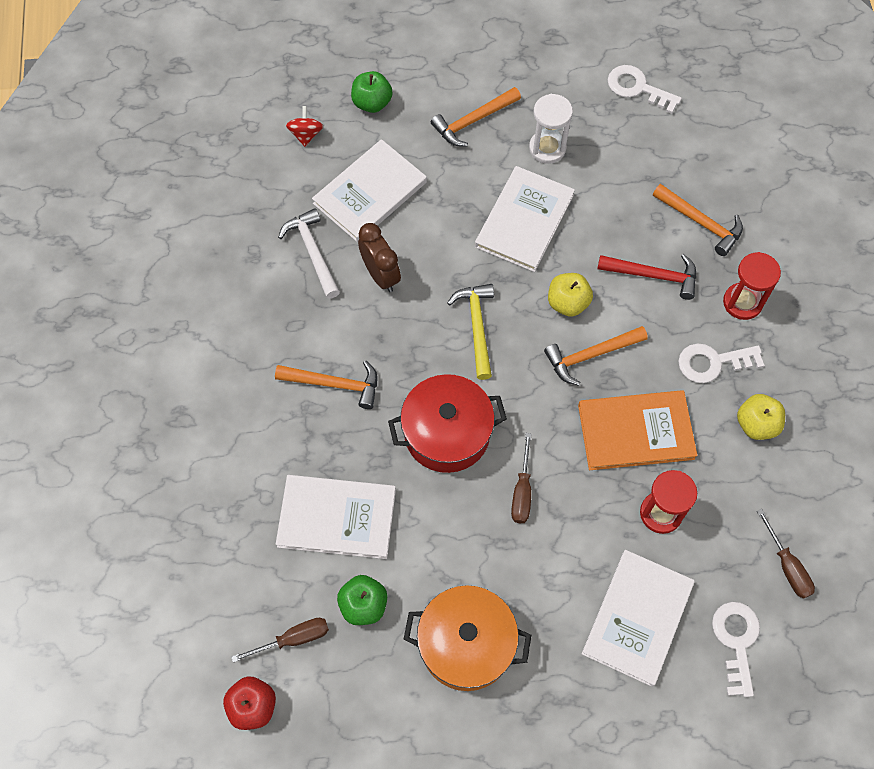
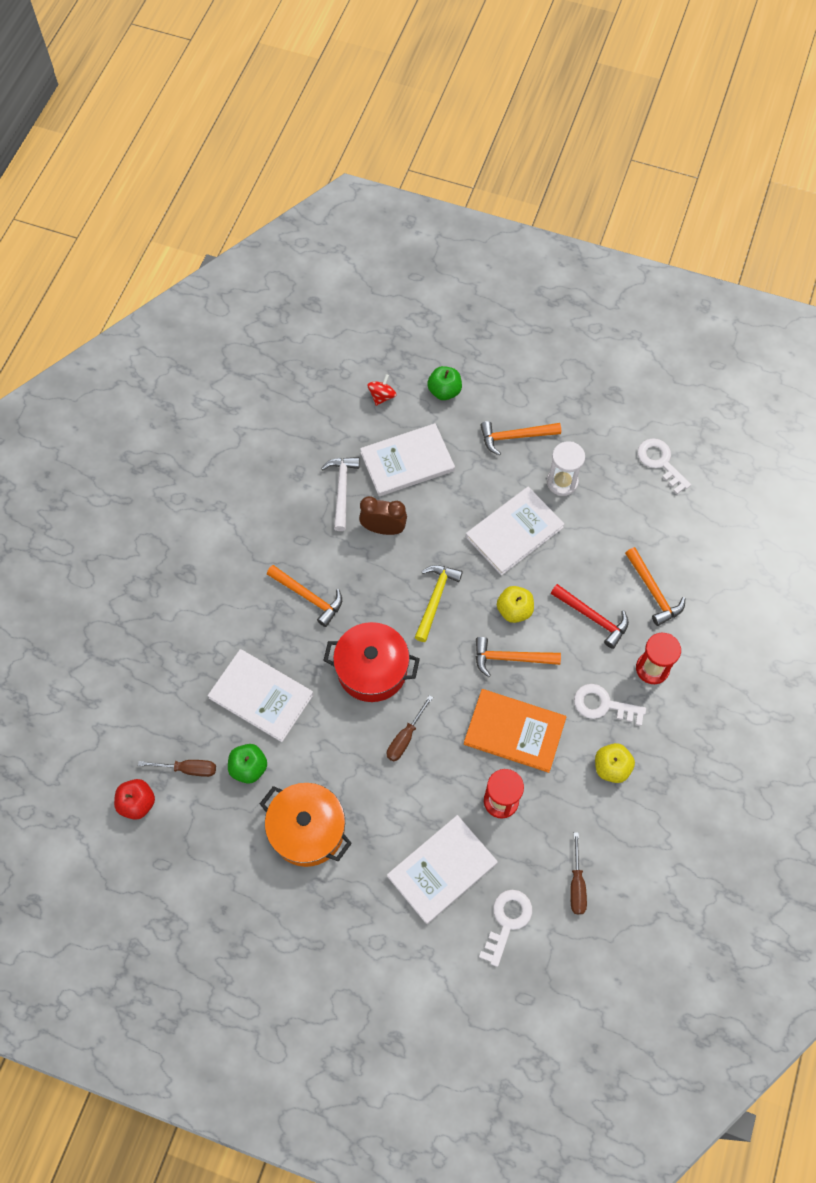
camera: 25 degrees right, 0 degrees up
(380, 275) = (383, 529): brown clock -> brown clock turned 75 degrees counterclockwise

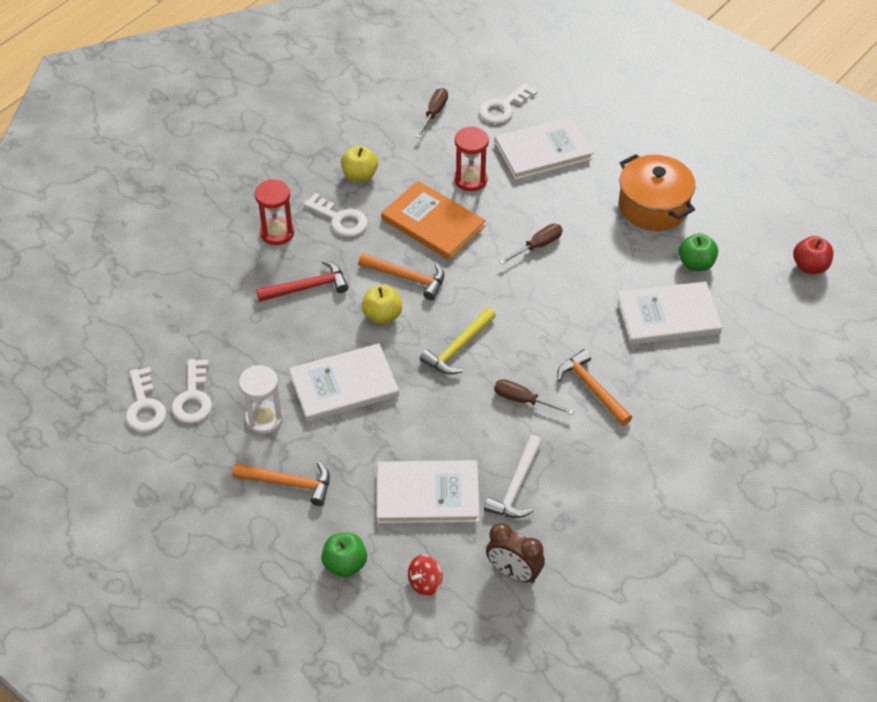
camera: 160 degrees left, 15 degrees down
(188, 769) = (755, 279): brown screwdriver -> brown screwdriver (523, 400)
(261, 696) = (668, 316): white book -> white book turned 60 degrees counterclockwise
(372, 669) = (548, 307): red pot -> none
(383, 529) = (485, 431): brown clock -> brown clock (513, 572)
(592, 617) = (308, 287): red hammer -> red hammer turned 105 degrees clockwise
(627, 482) = (193, 397): none -> white key
(653, 592) = (235, 291): orange hammer -> none

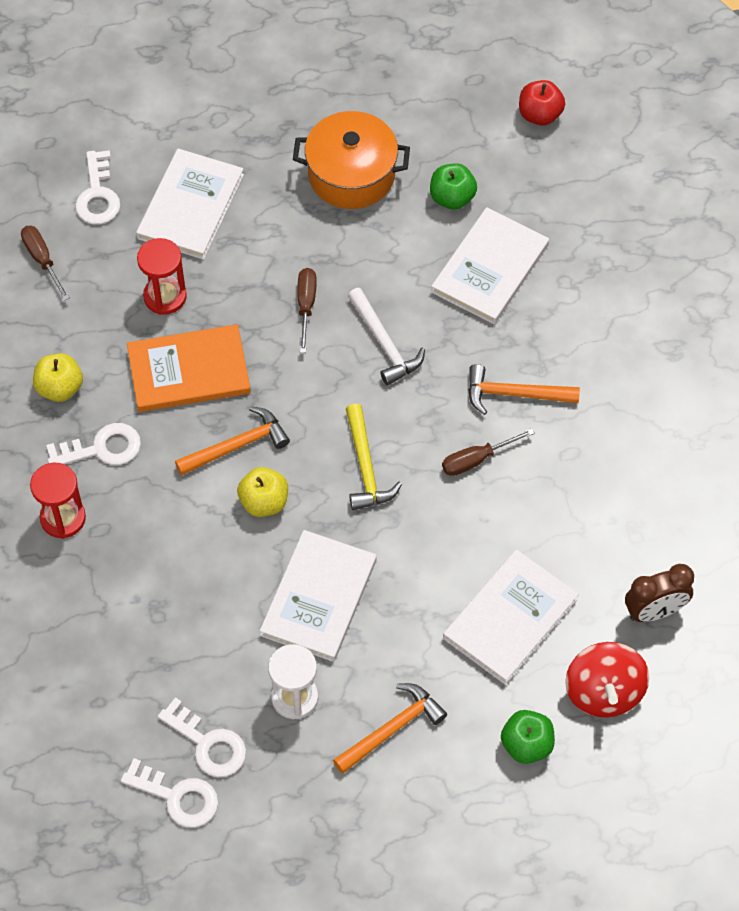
camera: 50 degrees left, 10 degrees up
(308, 287) = (164, 541): red hammer -> none
(425, 583) = (604, 692): red spinning top -> red spinning top, size x1.76
(516, 486) = (566, 539): white hammer -> white hammer (384, 344)

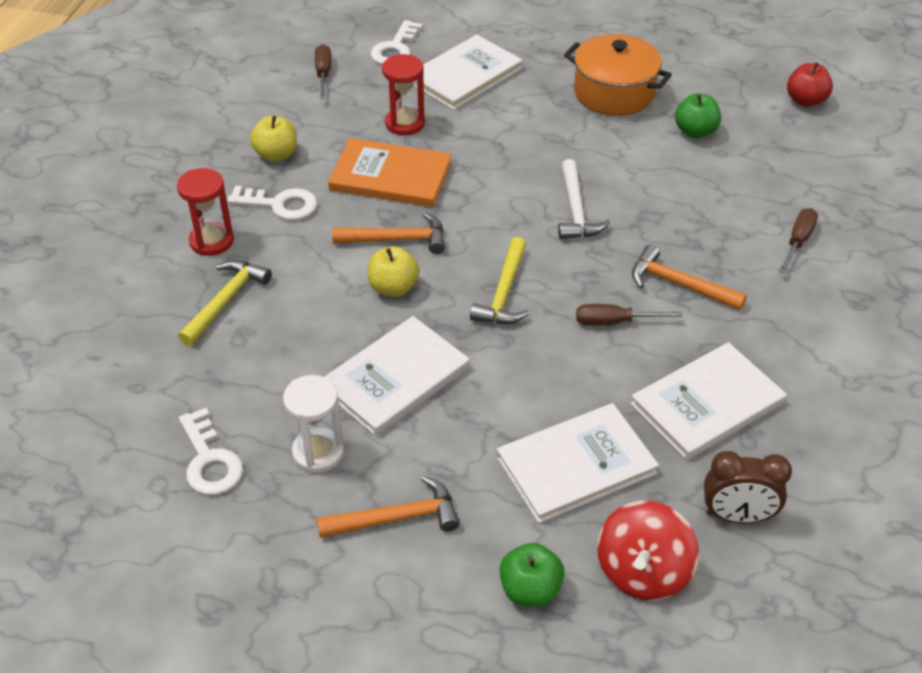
camera: 25 degrees right, 15 degrees down
(120, 580) = (226, 301): none -> yellow hammer
(177, 797) = (149, 494): white key -> none
(306, 306) = (521, 164): brown screwdriver -> brown screwdriver (798, 241)
(490, 268) = (704, 188): white book -> white book (707, 404)

